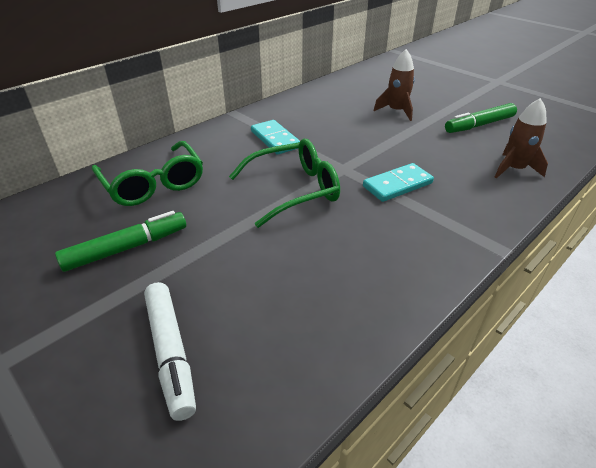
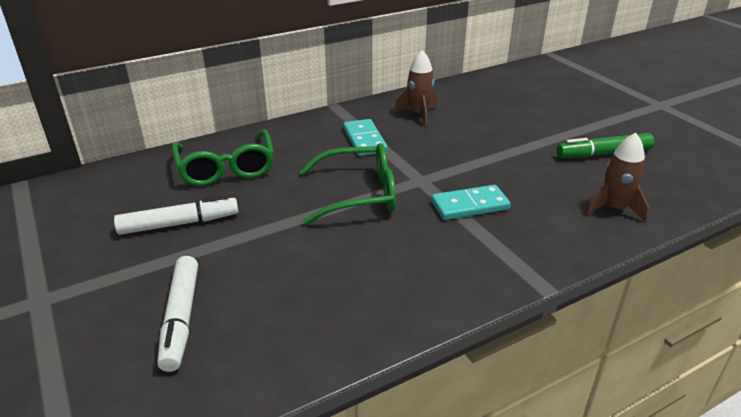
camera: 15 degrees right, 5 degrees down
(127, 248) = (179, 223): green marker -> white marker
(396, 111) = (513, 126): brown rocket -> brown rocket (418, 115)

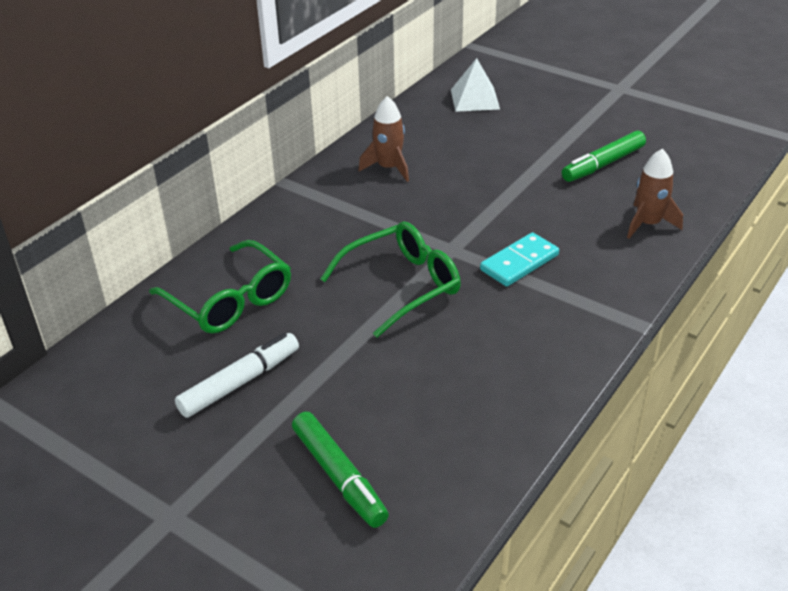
camera: 25 degrees left, 5 degrees up
(181, 318) = (339, 476): white marker -> green marker
(365, 140) = (356, 218): turquoise domino -> none
(525, 86) = (475, 99): none -> white pyramid

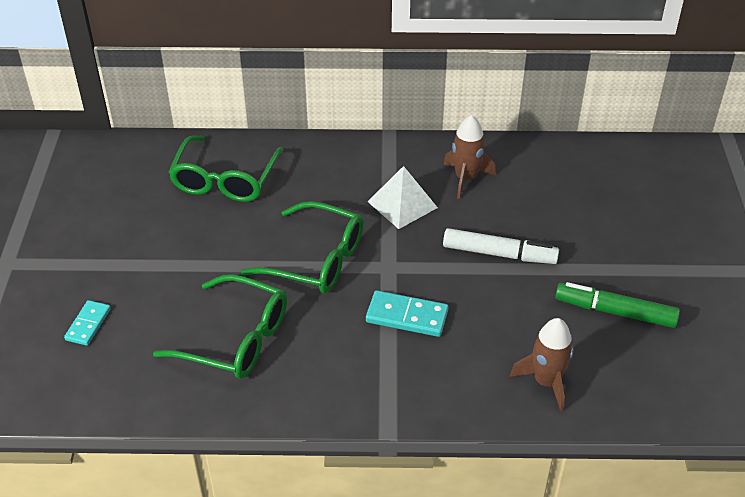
camera: 55 degrees right, 5 degrees up
(240, 382) = (145, 229): white marker -> white marker (499, 254)
(339, 476) = (88, 324): green marker -> turquoise domino
(457, 374) = (236, 339): none -> green glasses
(475, 99) = (632, 180): white pyramid -> white pyramid (402, 204)

